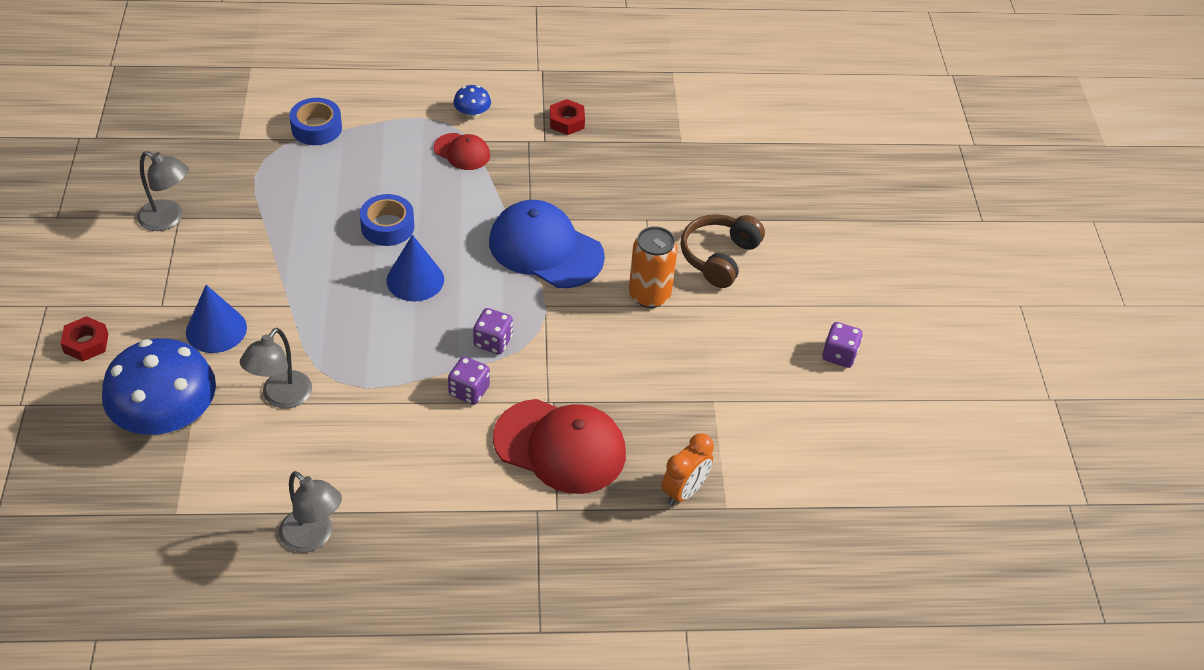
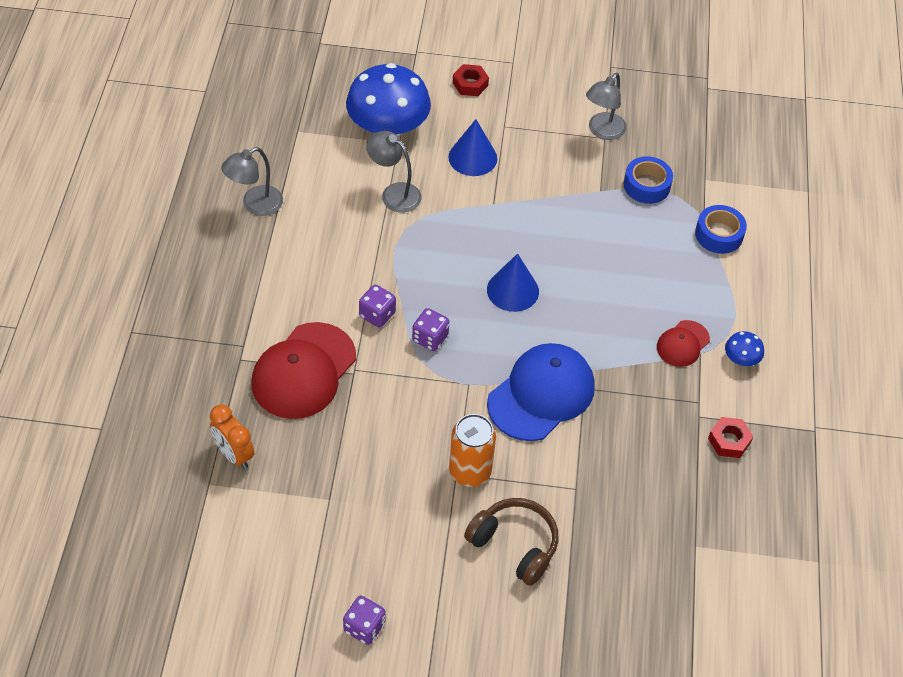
camera: 100 degrees right, 5 degrees up
(387, 226) = (582, 276): blue tape -> blue tape (646, 185)

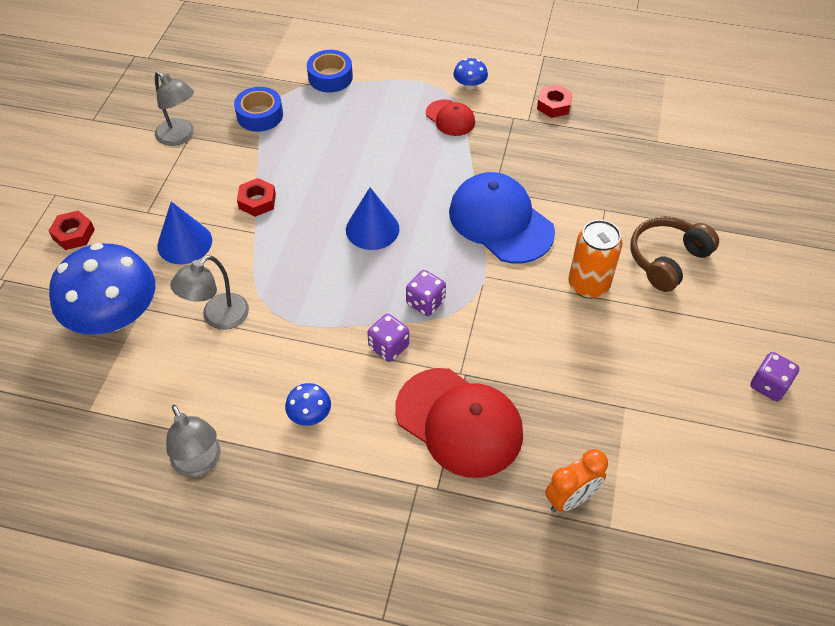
camera: 80 degrees left, 0 degrees up
(304, 267) = (310, 414): none -> blue mushroom
(531, 200) = (257, 201): none -> red nut

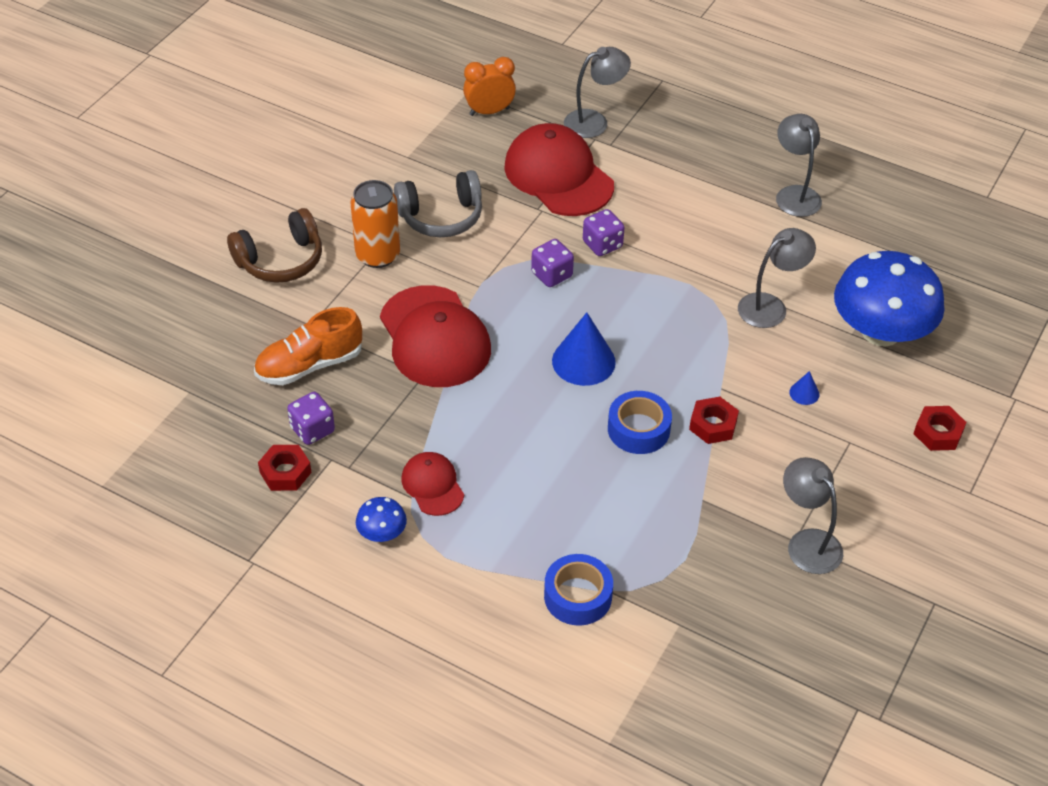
camera: 165 degrees left, 5 degrees down
(184, 243) = (804, 393): blue cone -> blue cone, size x0.47
(260, 115) = (692, 552): blue tape -> blue tape (638, 429)
(310, 414) = (691, 208): blue mushroom -> none
(446, 516) = (594, 121): none -> grey lamp
(500, 221) = (434, 337): blue cap -> red cap
(553, 341) = (441, 216): none -> grey headphones
(584, 178) = (309, 365): none -> orange shoe
(769, 385) = (270, 145): purple dice -> purple dice (312, 430)

